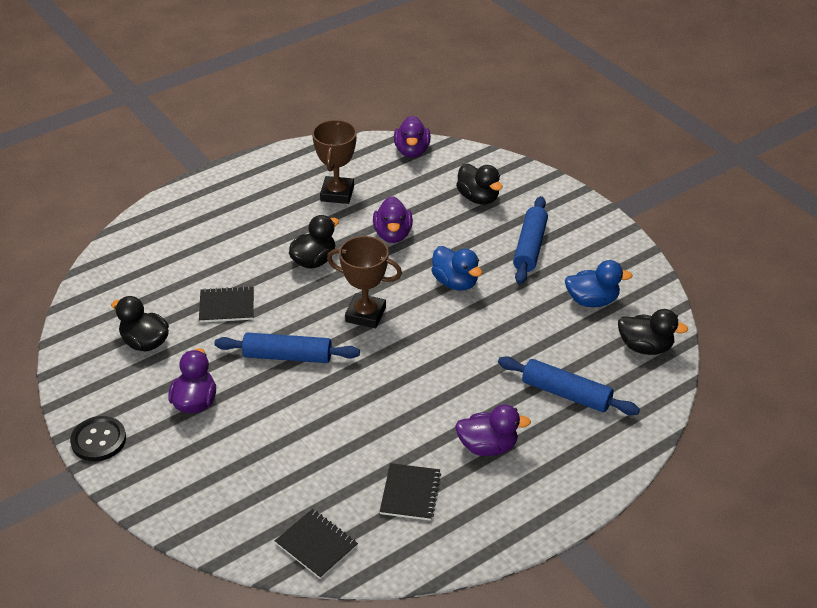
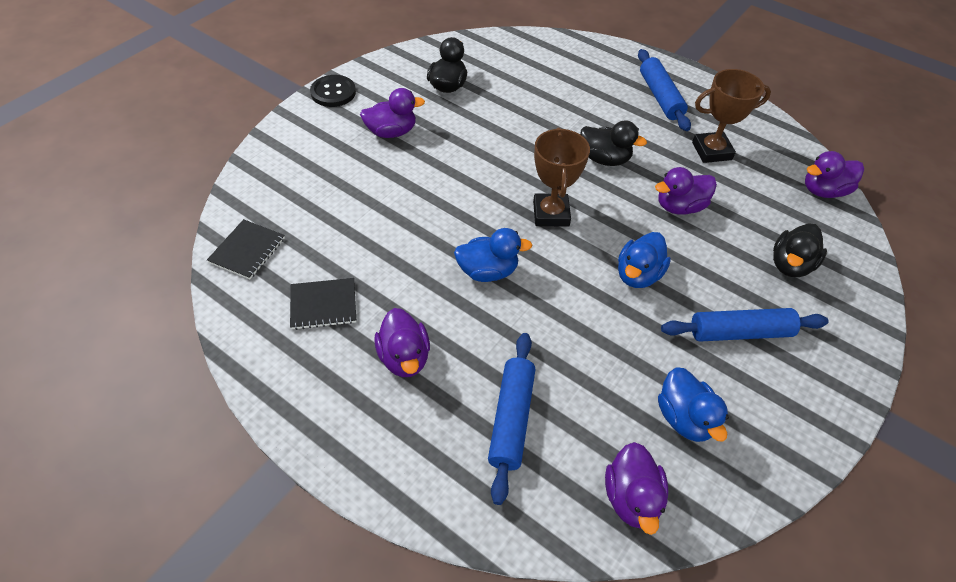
camera: 70 degrees right, 10 degrees up
(227, 306) = (514, 119): black notebook -> none
(287, 356) = (469, 173): blue rolling pin -> blue rolling pin (660, 97)
(415, 372) = (488, 271): none -> blue duck
(645, 347) = (631, 498): black duck -> purple duck

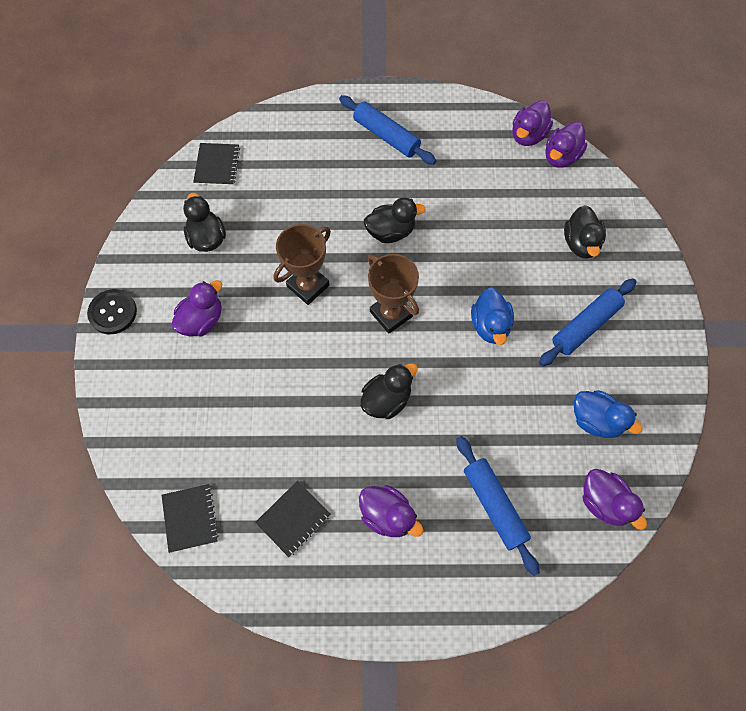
camera: 35 degrees left, 15 degrees up
(488, 271) = (386, 400): blue duck -> black duck
(500, 49) = (217, 165): none -> black notebook
(679, 206) = (475, 241): purple duck -> purple duck (528, 135)
(711, 151) = (462, 169): brown trophy -> brown trophy (308, 286)

